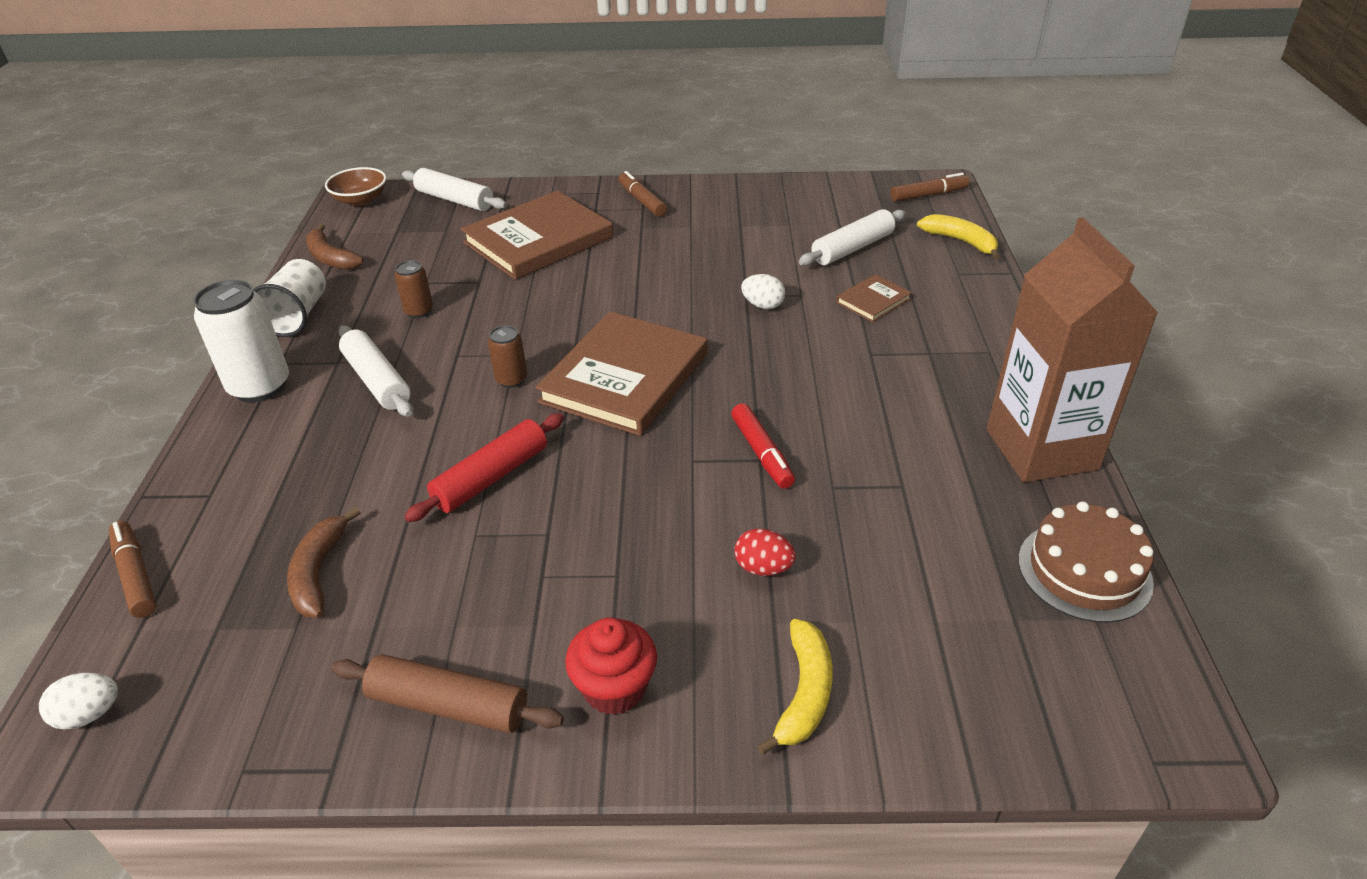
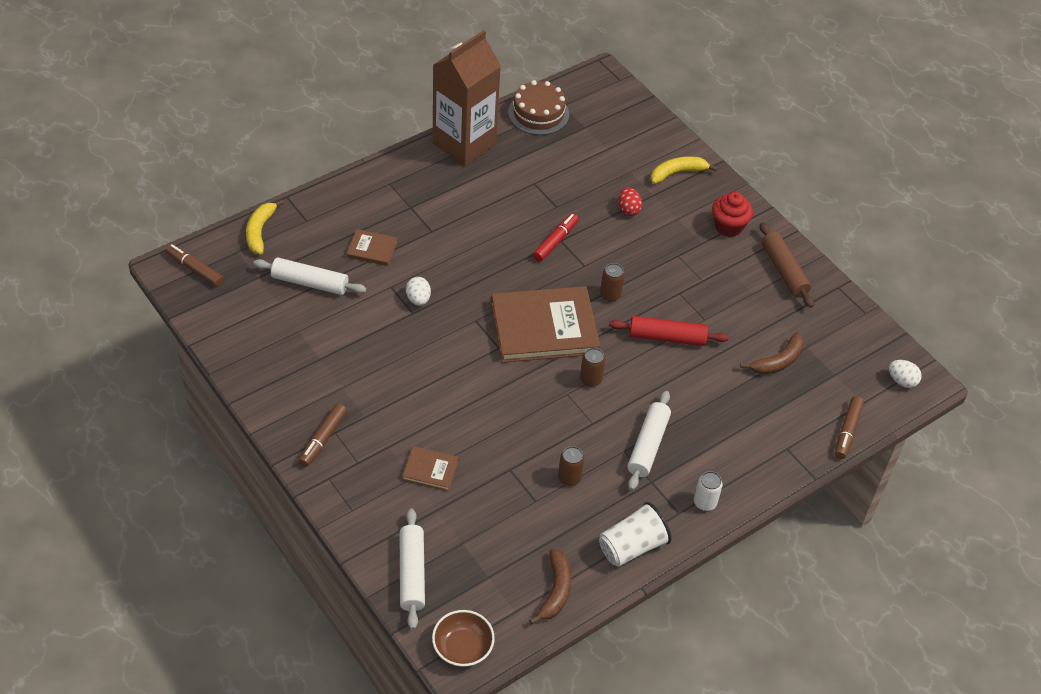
camera: 130 degrees left, 10 degrees up
(260, 387) = (705, 503): white can -> white can, size x0.52
(538, 240) = (430, 470): brown book -> brown book, size x0.45
(616, 460) = (610, 295): none -> brown can

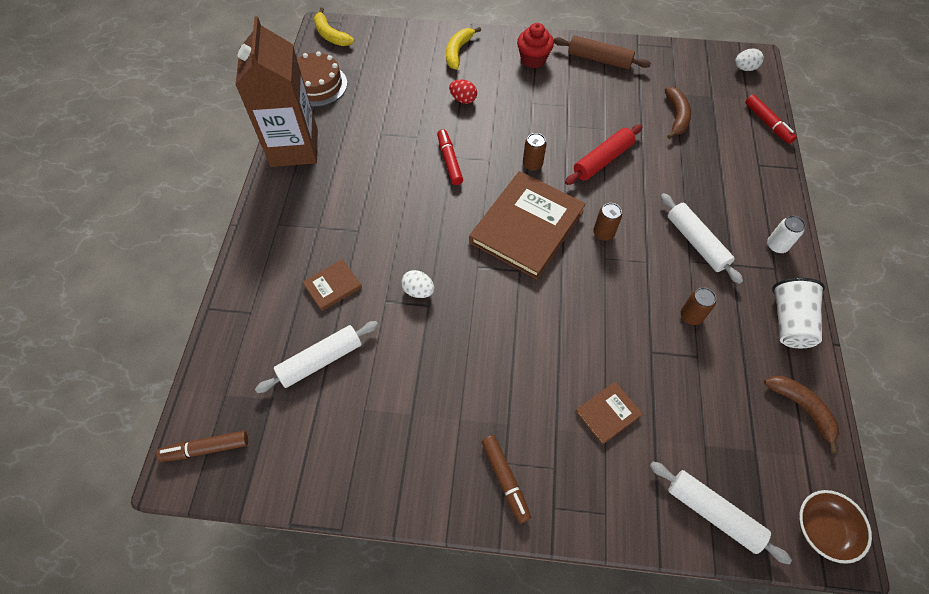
camera: 45 degrees left, 10 degrees up
(260, 231) = (222, 358): yellow banana -> yellow banana (331, 35)
(847, 431) = (767, 123): brown marker -> red marker

